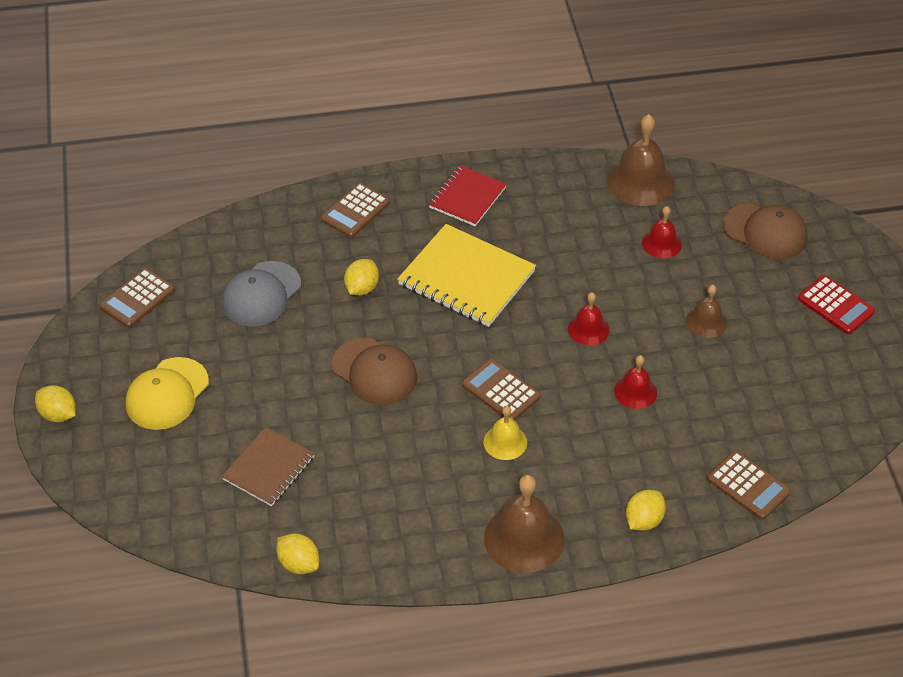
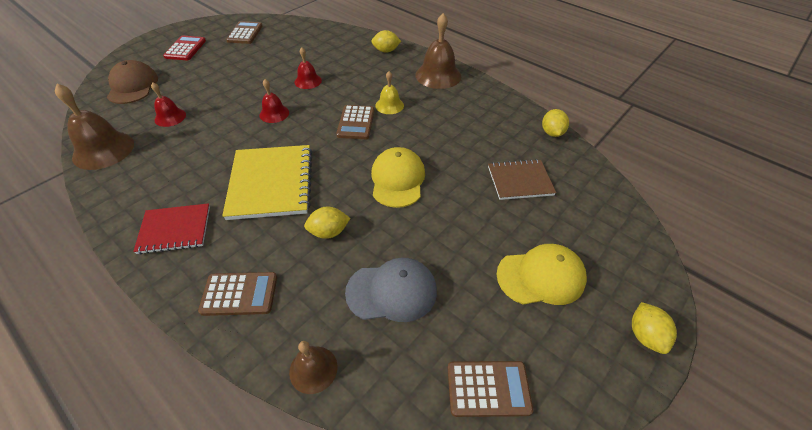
camera: 130 degrees left, 0 degrees up
(374, 372) = (397, 179): brown cap -> yellow cap
(706, 322) = (231, 79): brown bell -> brown bell (313, 369)
(748, 486) = (334, 35): brown calculator -> brown calculator (245, 33)

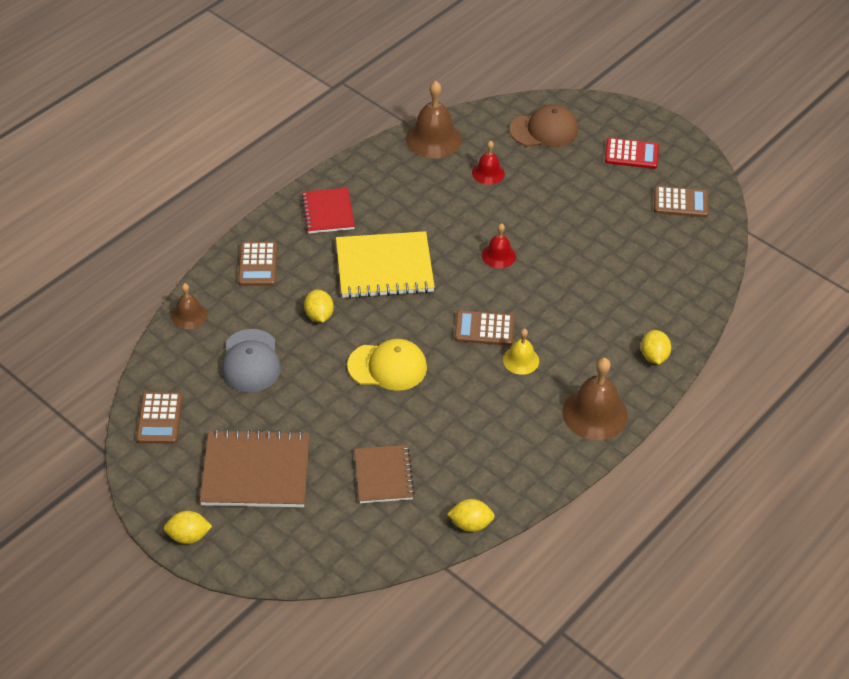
camera: 90 degrees right, 0 degrees up
(308, 81) = (568, 278): red bell -> none
(541, 276) = (256, 471): yellow cap -> brown notebook

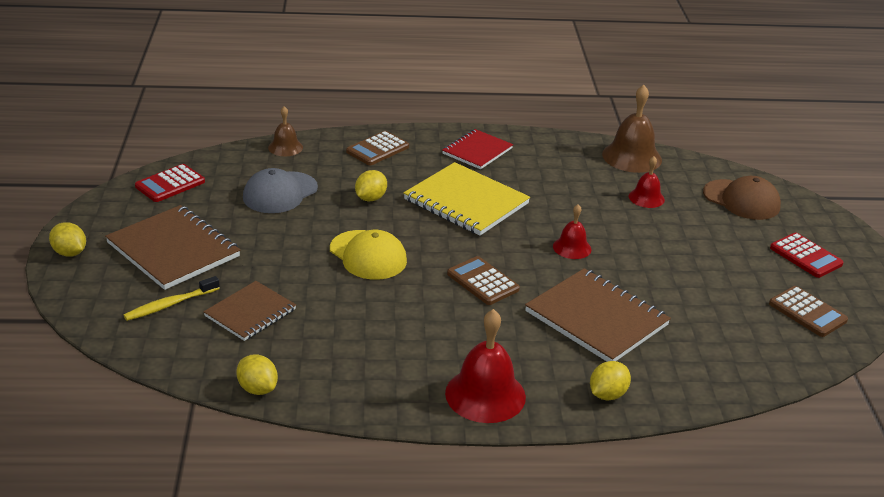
camera: 45 degrees right, 15 degrees down
(159, 418) = (170, 184): brown calculator -> red calculator
(324, 514) = (170, 304): none -> yellow toothbrush
(521, 360) = (480, 319): yellow bell -> none
(581, 303) = (596, 318): none -> brown notebook
(595, 413) = (485, 395): brown bell -> red bell

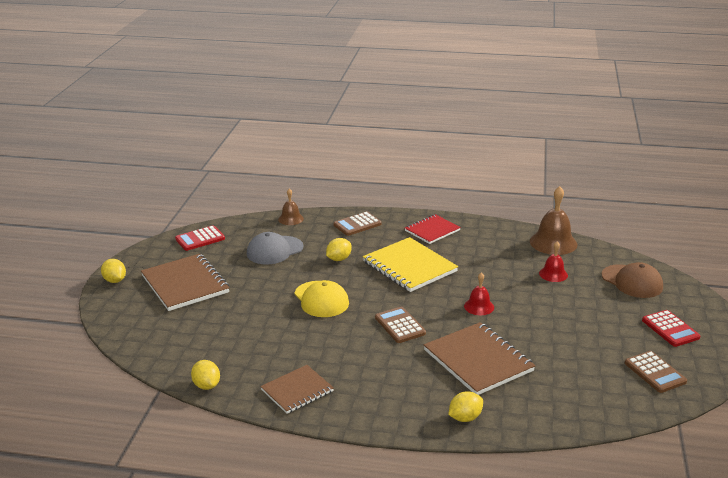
camera: 15 degrees right, 5 degrees down
(170, 304) = (168, 321): yellow toothbrush -> none
(250, 313) = (222, 332): brown notebook -> brown notebook (297, 391)
(485, 395) = (370, 407): red bell -> none

